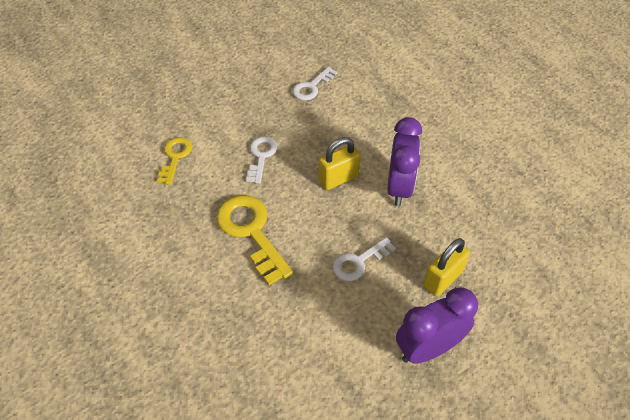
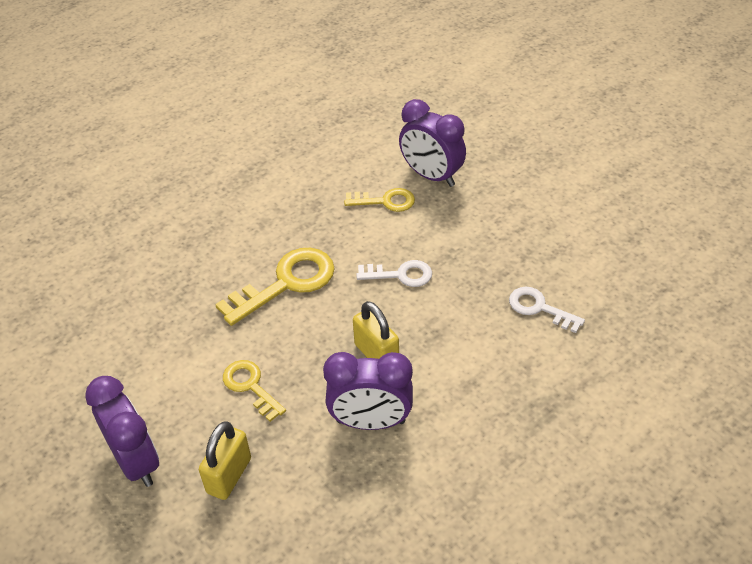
camera: 85 degrees right, 5 degrees down
(156, 125) = (431, 176): none -> purple clock
(358, 262) = (250, 386): white key -> yellow key
(442, 279) = (229, 475): yellow padlock -> yellow padlock turned 75 degrees clockwise

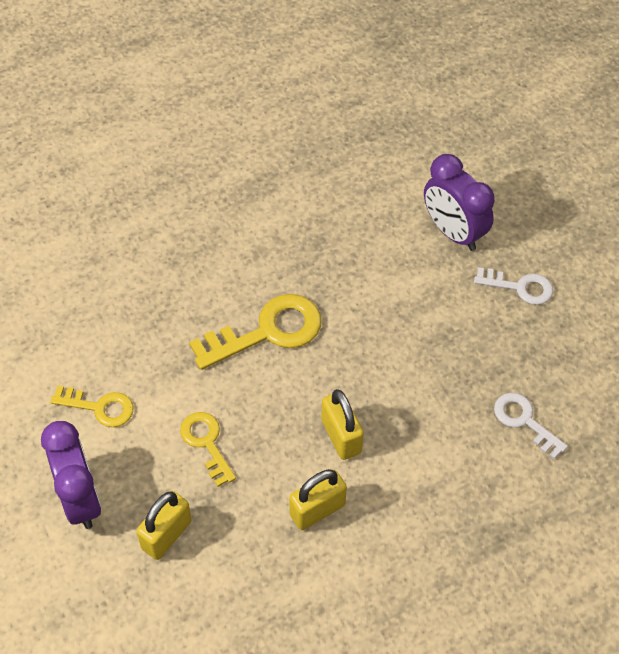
camera: 10 degrees right, 10 degrees up
(370, 422) = (317, 510): purple clock -> yellow padlock
(385, 201) = (395, 253): yellow key -> yellow key (99, 407)
(401, 275) = (389, 348): white key -> white key (520, 287)

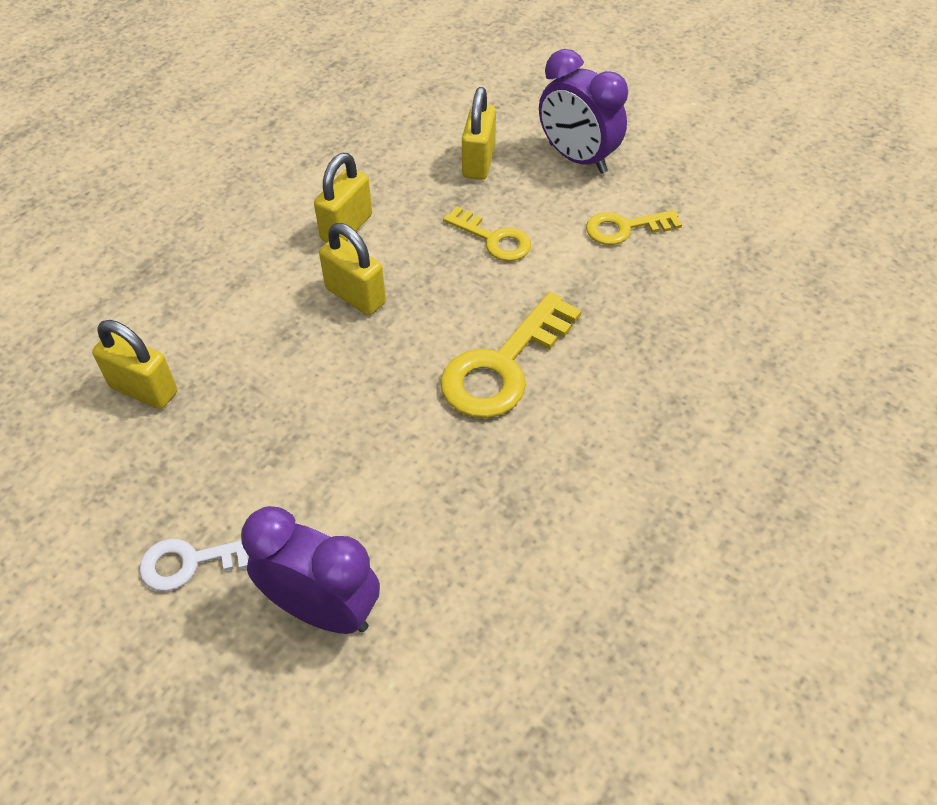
camera: 155 degrees right, 5 degrees down
(524, 421) = (144, 390): white key -> yellow padlock

